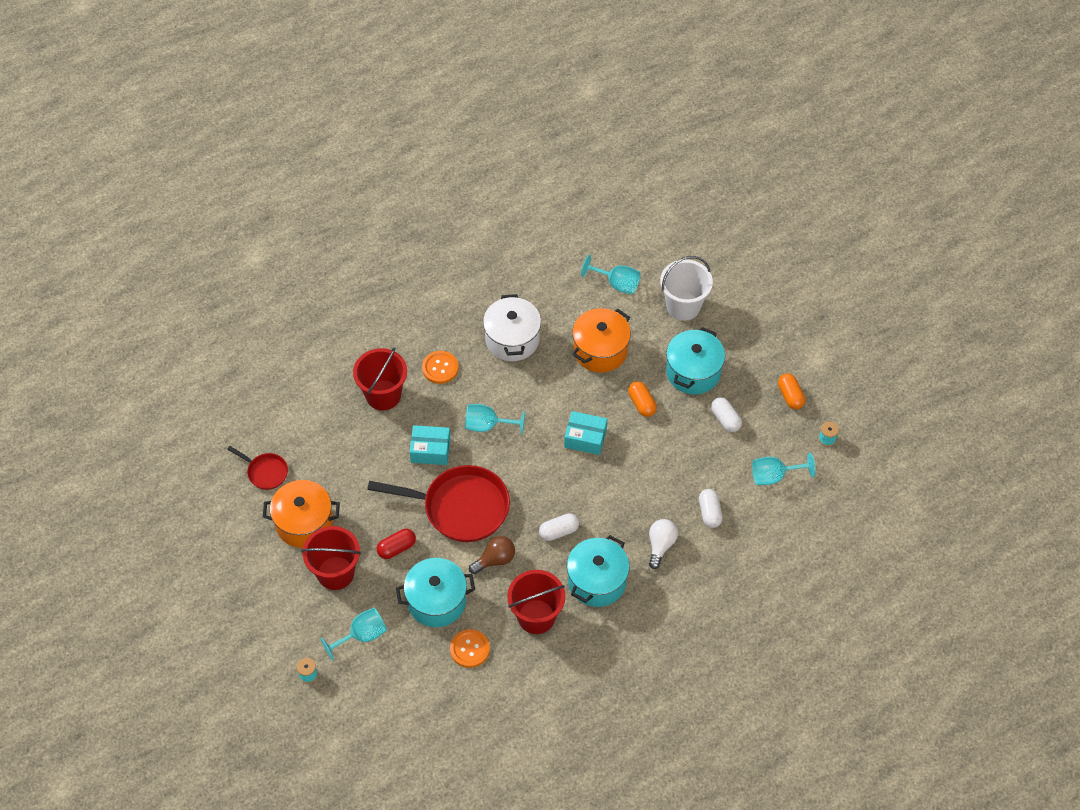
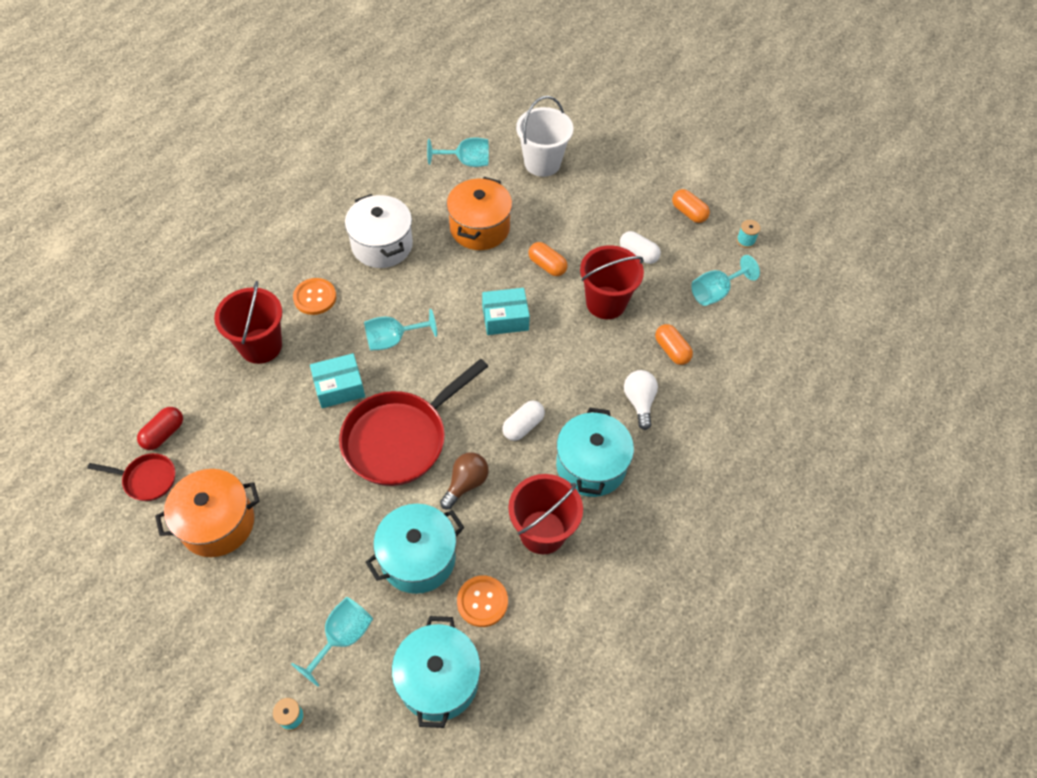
camera: 25 degrees left, 0 degrees up
(335, 573) = (279, 570): red bucket -> red bucket (606, 303)
(396, 548) = (344, 512): red capsule -> red capsule (164, 434)
(460, 507) = (400, 438): red pan -> red pan turned 150 degrees clockwise
(693, 372) = (583, 220): turquoise pot -> turquoise pot (438, 680)
(709, 512) = (672, 350): white capsule -> orange capsule

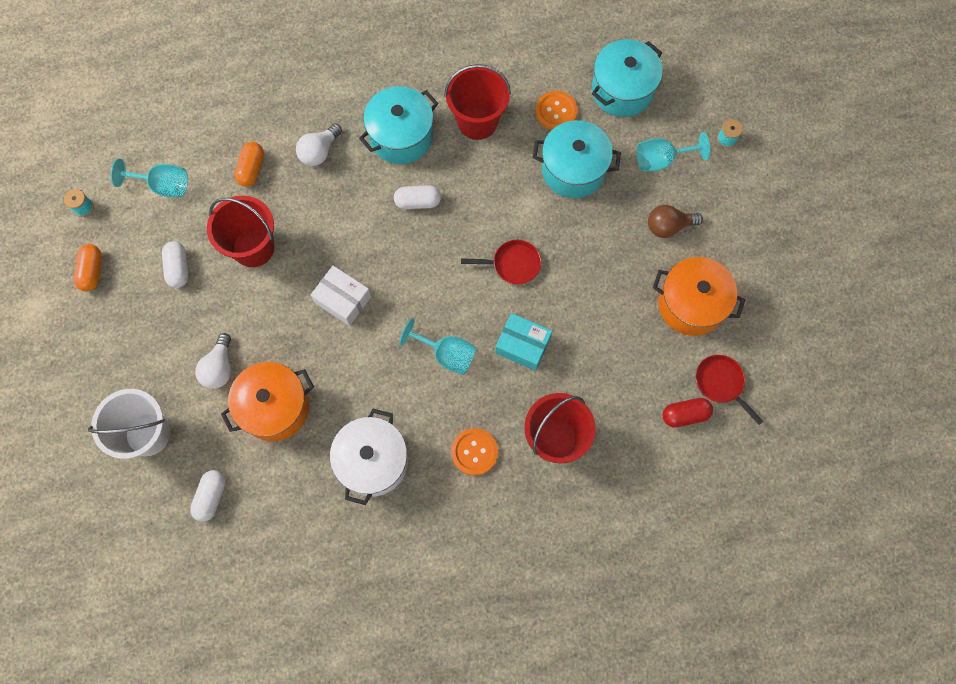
camera: 135 degrees left, 15 degrees up
(400, 438) = (513, 264): red pan -> red pan, size x0.48
(466, 162) = (211, 497): turquoise goblet -> white capsule
(466, 483) = (497, 193): brown light bulb -> brown light bulb (668, 226)
(505, 318) = (343, 300): turquoise box -> white box
(541, 222) = (219, 368): none -> white light bulb
(547, 265) = (260, 320): orange capsule -> none

